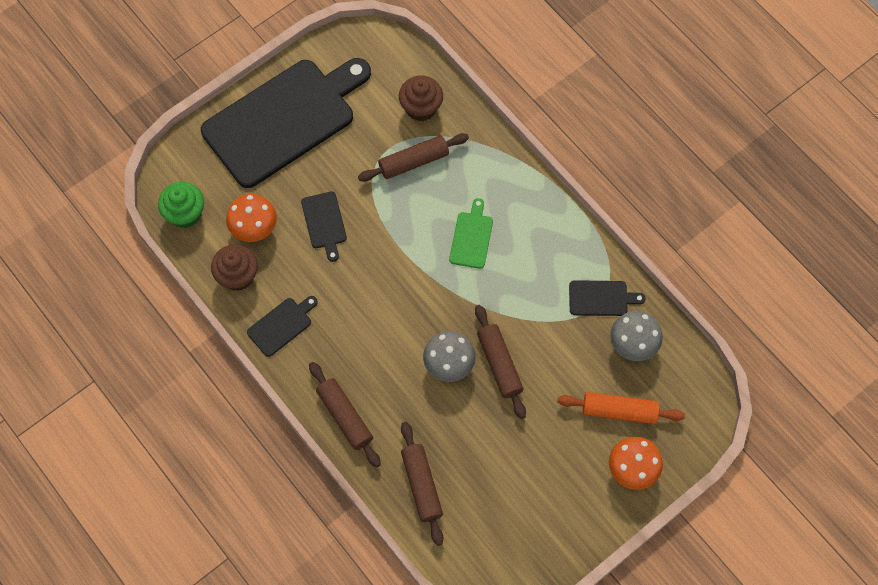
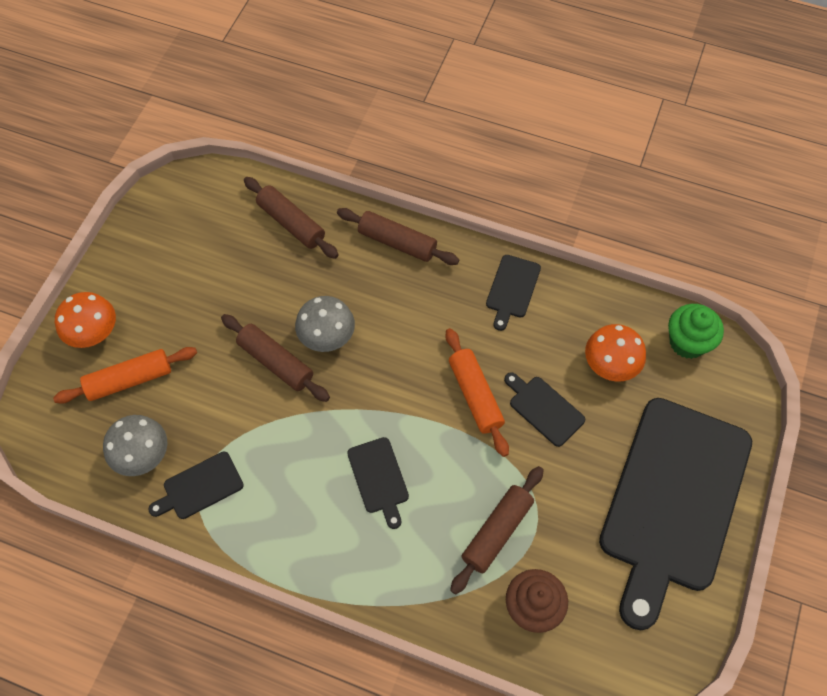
camera: 150 degrees right, 5 degrees down
(238, 276) = (588, 311): brown cupcake -> none
(366, 258) = (475, 395): none -> orange rolling pin
(471, 237) = (379, 478): green cutting board -> black cutting board

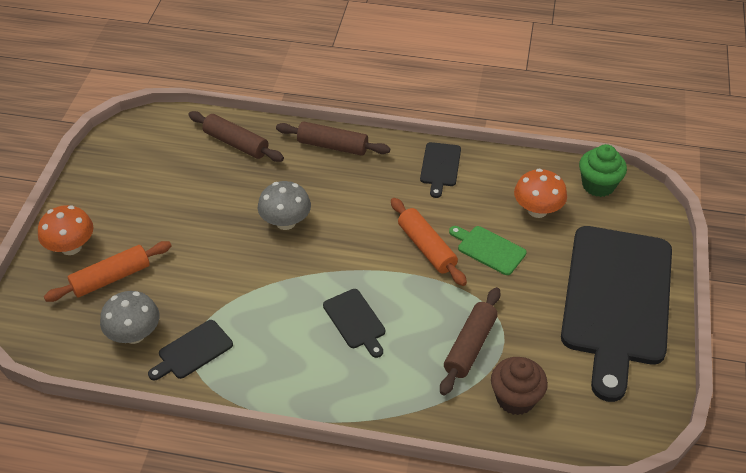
camera: 10 degrees left, 15 degrees down
(276, 362) = (243, 247): brown rolling pin -> none
(544, 409) = (488, 249): black cutting board -> green cutting board

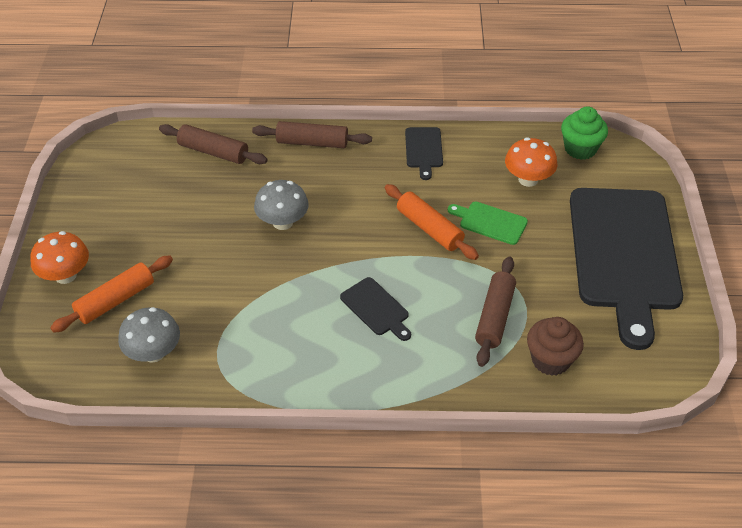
camera: 10 degrees left, 0 degrees up
(193, 351) = (218, 361): black cutting board -> none

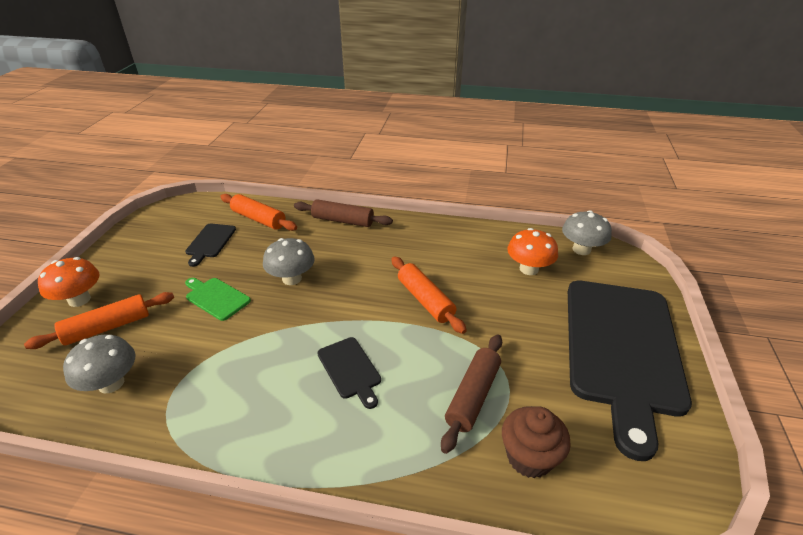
camera: 10 degrees right, 10 degrees down
(213, 152) = (258, 219): brown rolling pin -> orange rolling pin
(424, 150) = (437, 236): black cutting board -> black cutting board (210, 242)
(490, 222) = (486, 301): green cutting board -> green cutting board (216, 298)
(580, 149) = (581, 249): green cupcake -> grey mushroom

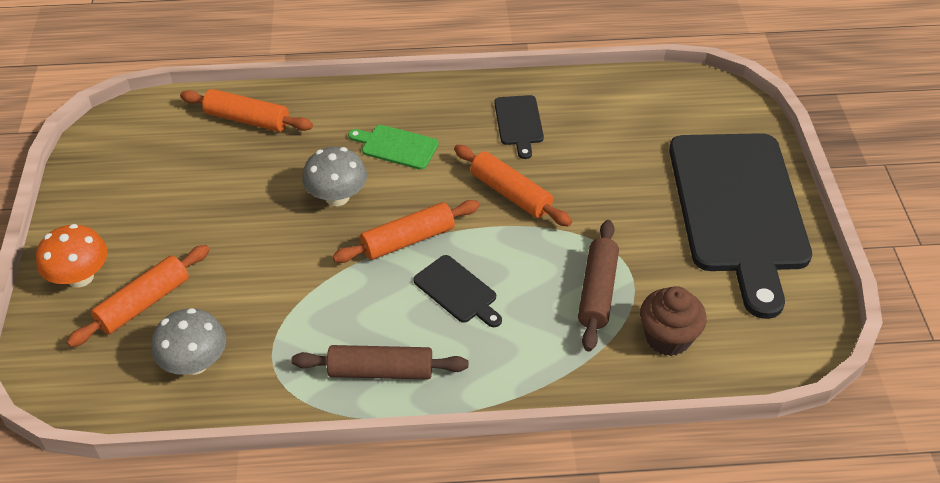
camera: 15 degrees left, 10 degrees up
(210, 242) = (201, 166): black cutting board -> black cutting board (519, 123)
(216, 298) = (255, 240): green cutting board -> green cutting board (396, 147)
(329, 320) = (408, 240): none -> orange rolling pin
(343, 221) = (363, 102): brown rolling pin -> brown rolling pin (381, 371)
(529, 269) = (619, 129): orange mushroom -> none
(581, 249) = (674, 91): grey mushroom -> none

